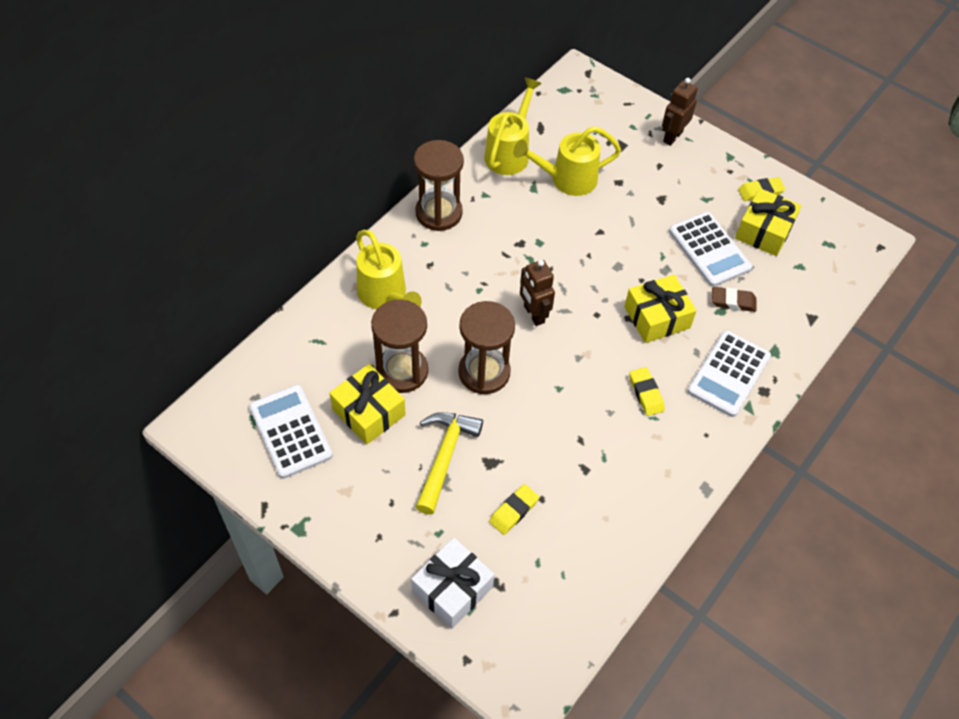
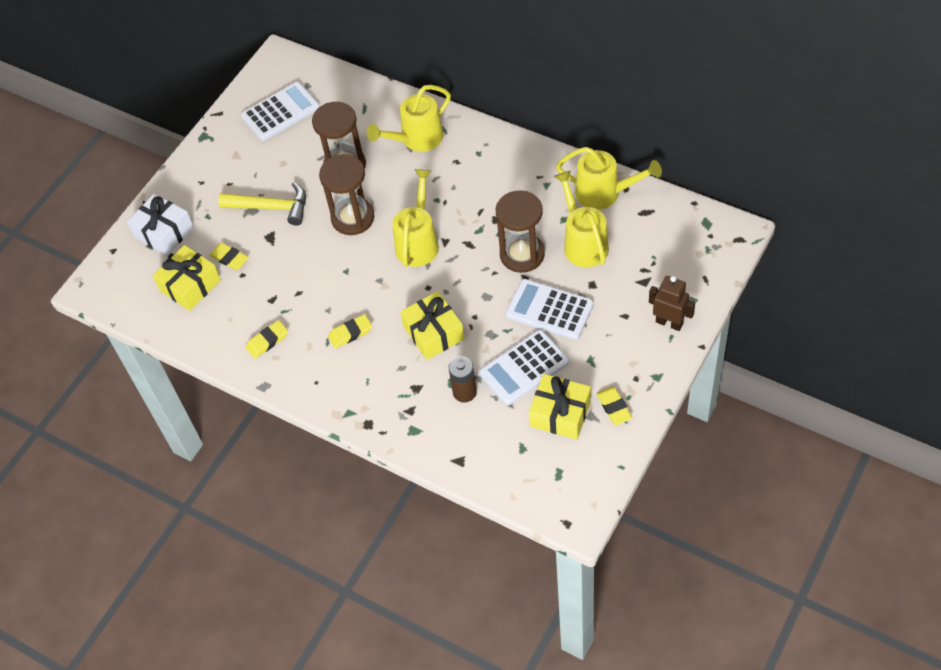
camera: 90 degrees right, 0 degrees up
(368, 412) = (304, 153): yellow gift -> yellow gift (190, 285)
(439, 213) = (515, 156): brown hourglass -> brown hourglass (522, 254)
(533, 314) = (418, 242): brown robot -> yellow watering can
(644, 479) = (267, 341): none -> yellow eraser
(728, 374) = (381, 394): white calculator -> white calculator (549, 310)
(733, 302) = (464, 392): brown eraser -> brown battery

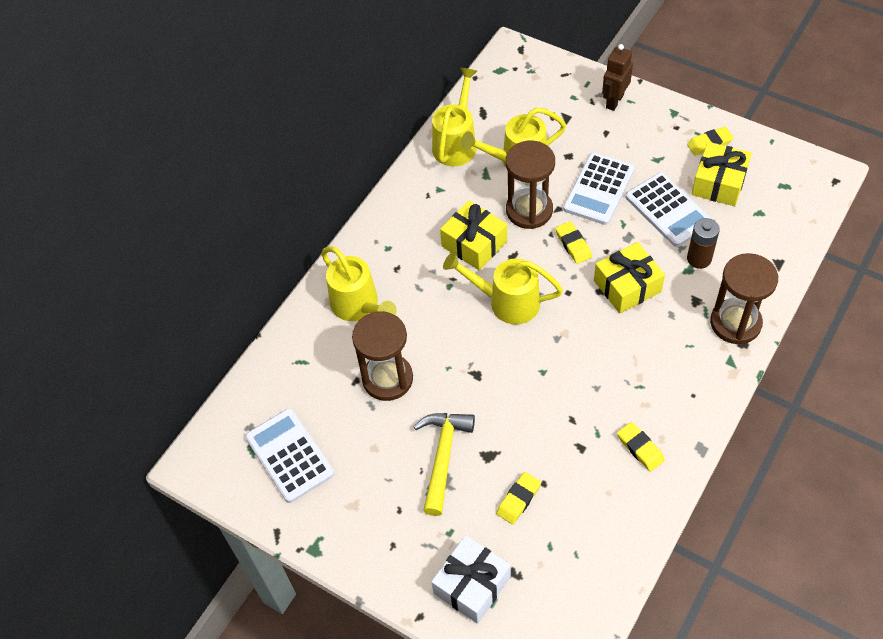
camera: 90 degrees left, 0 degrees up
(190, 285) = (558, 543): yellow gift -> yellow gift (474, 244)
(350, 333) = (628, 363): yellow eraser -> yellow eraser (573, 245)
(353, 218) = (467, 367): brown hourglass -> brown hourglass (735, 323)

